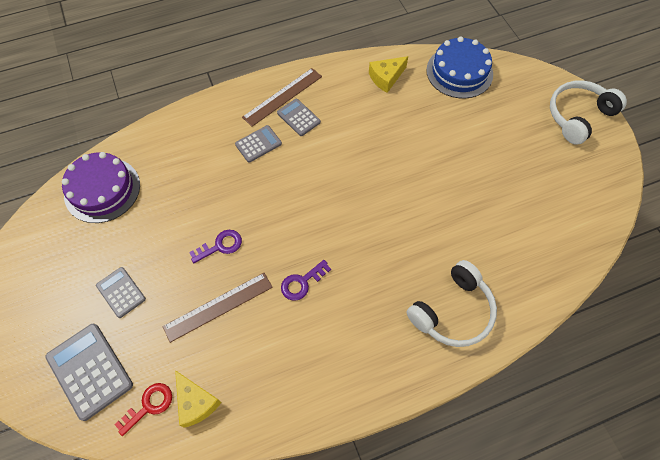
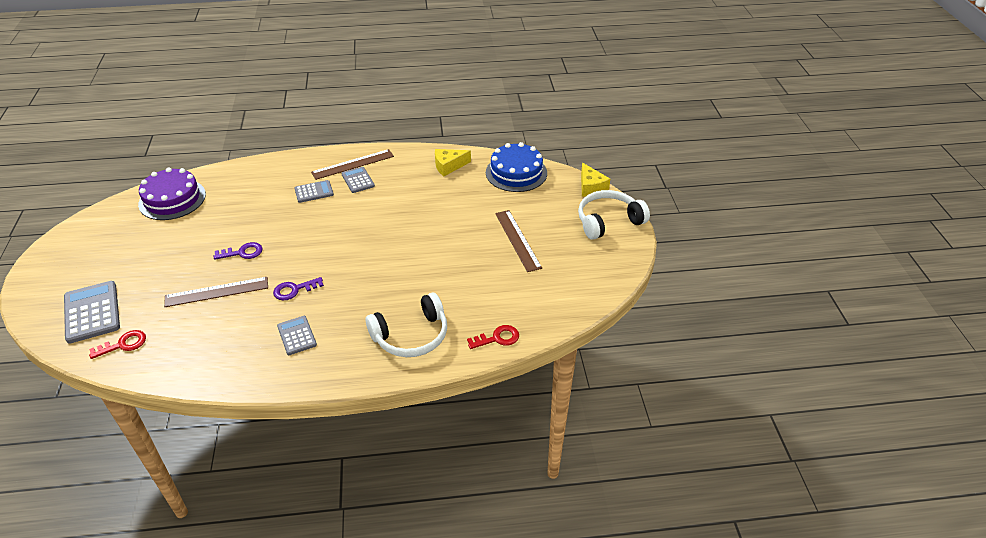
camera: 15 degrees right, 20 degrees down
(121, 292) = (146, 267): grey calculator -> grey calculator (296, 336)
(196, 402) = (161, 350): yellow cheese -> yellow cheese (591, 187)
(501, 160) = (517, 240): none -> brown ruler
(539, 292) = (497, 338): none -> red key

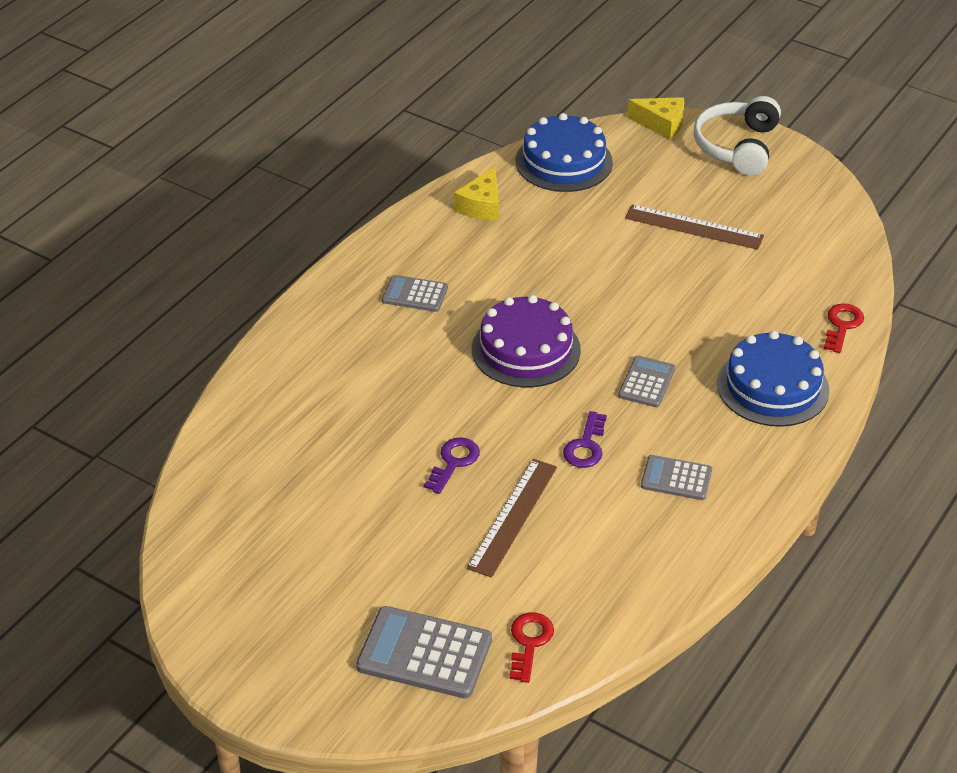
camera: 50 degrees left, 0 degrees up
(172, 199) = (238, 485): purple cake -> purple cake (526, 349)
(314, 192) = (392, 344): grey calculator -> grey calculator (646, 382)
(353, 164) = (371, 282): brown ruler -> none
(411, 336) = (773, 387): white headphones -> blue cake

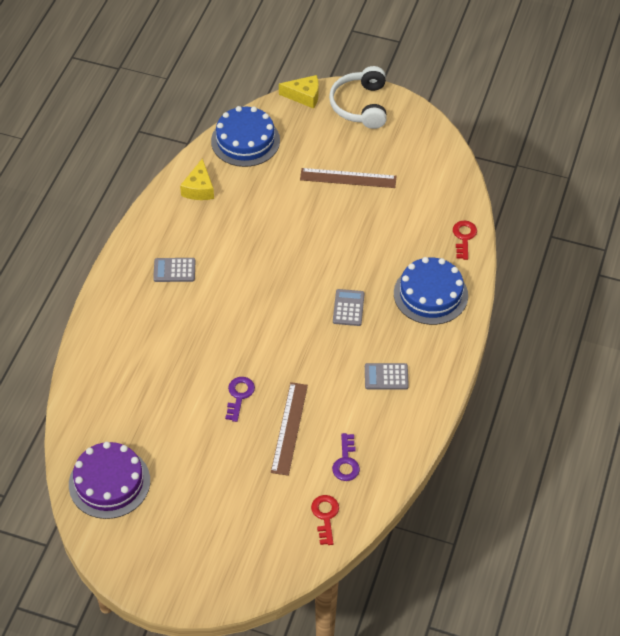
camera: 15 degrees left, 10 degrees up
(424, 653) = (261, 539): grey calculator -> none
(526, 349) = (262, 299): purple cake -> purple cake (109, 482)
(586, 446) = (322, 365): purple key -> purple key (346, 462)

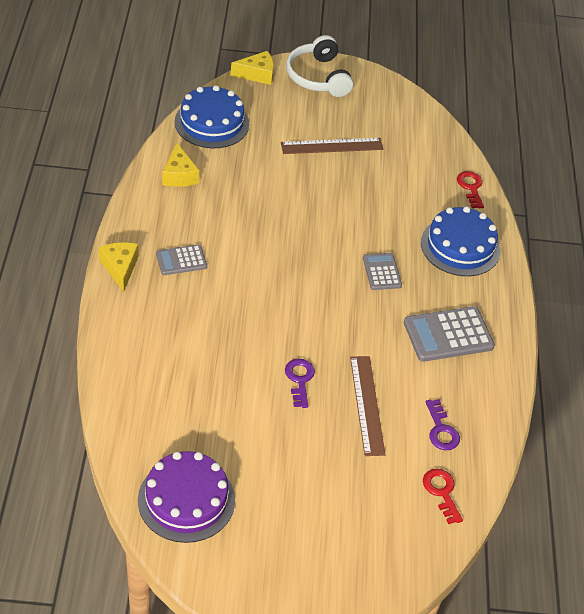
camera: 20 degrees left, 5 degrees down
(120, 269) = (120, 268): none -> yellow cheese
(386, 377) = (448, 335): grey calculator -> grey calculator, size x1.68

